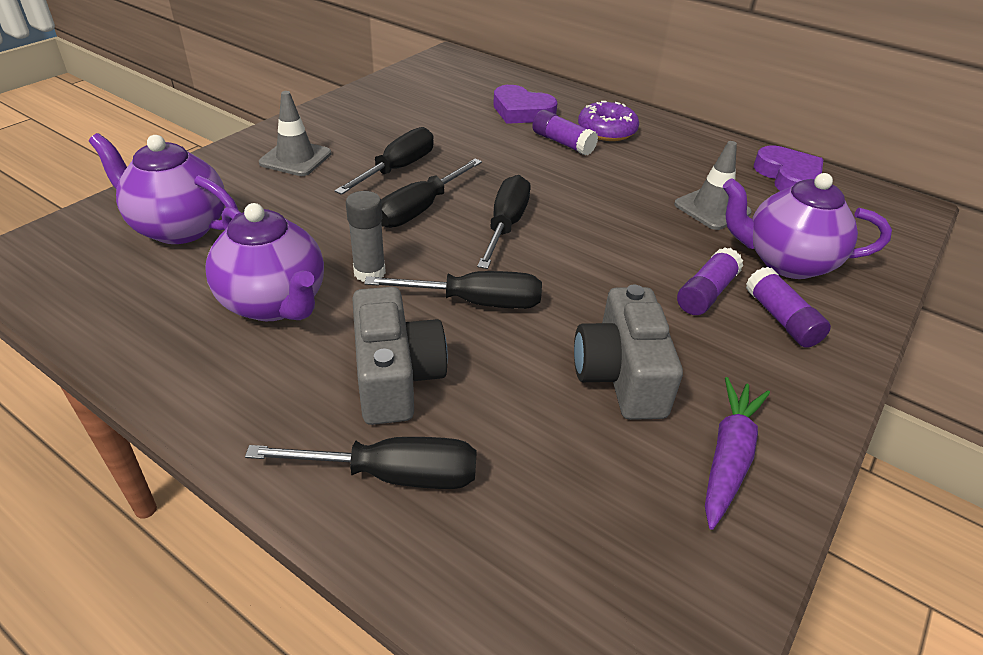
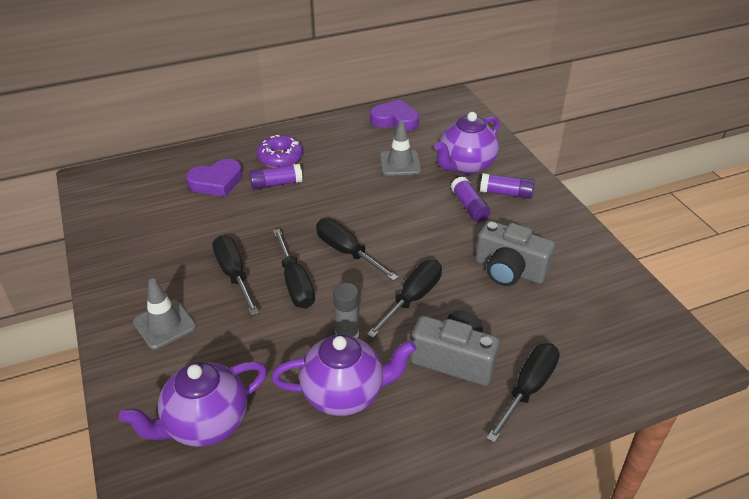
camera: 55 degrees left, 0 degrees up
(728, 457) = (582, 263): purple carrot -> none

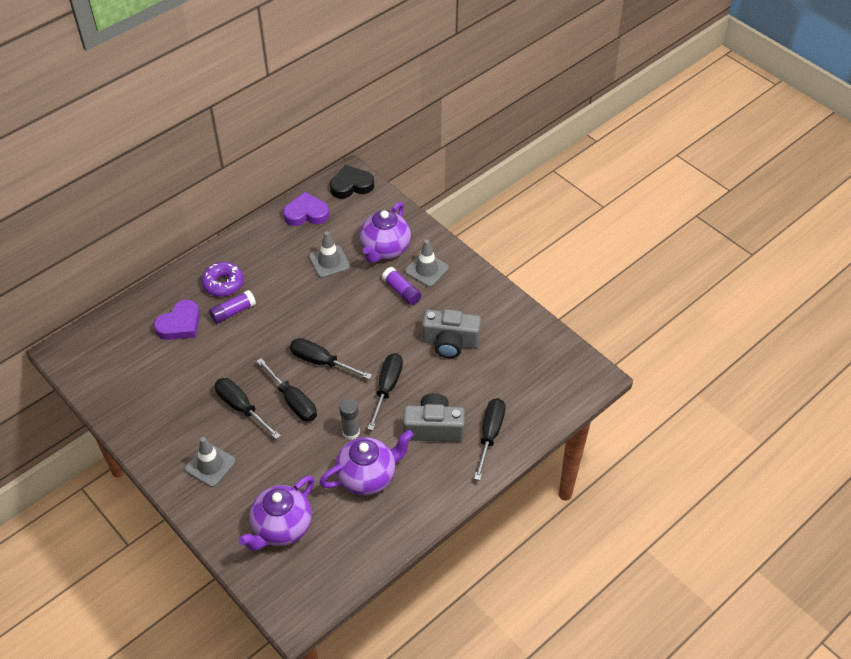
camera: 20 degrees left, 10 degrees up
(451, 107) = (351, 185): none -> black heart
(506, 193) = (426, 269): purple glue stick -> grey traffic cone

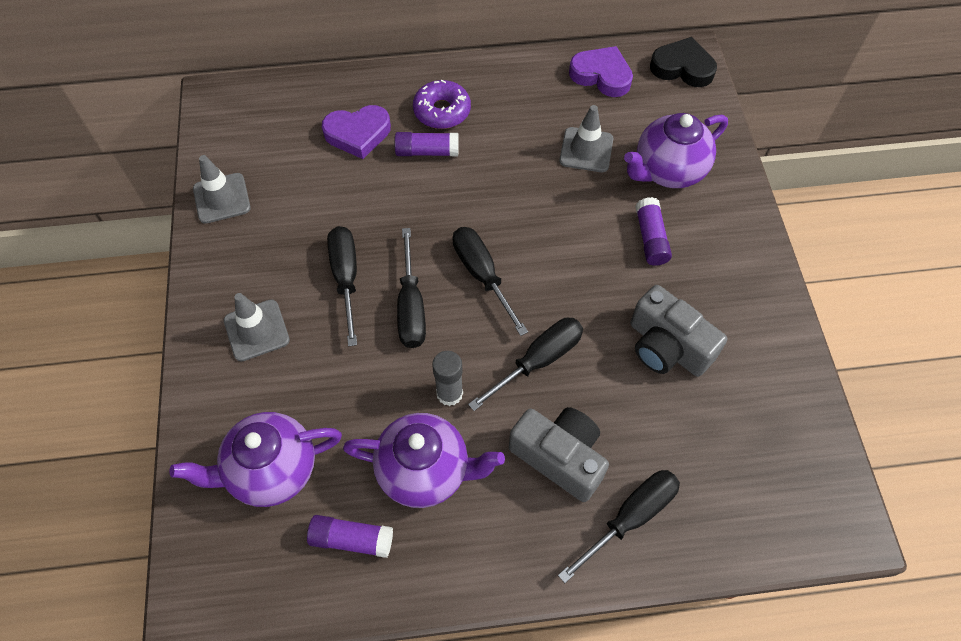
camera: 35 degrees right, 10 degrees up
(354, 532) = (351, 539): none -> purple glue stick
(426, 269) = (704, 227): grey traffic cone -> grey traffic cone (222, 198)

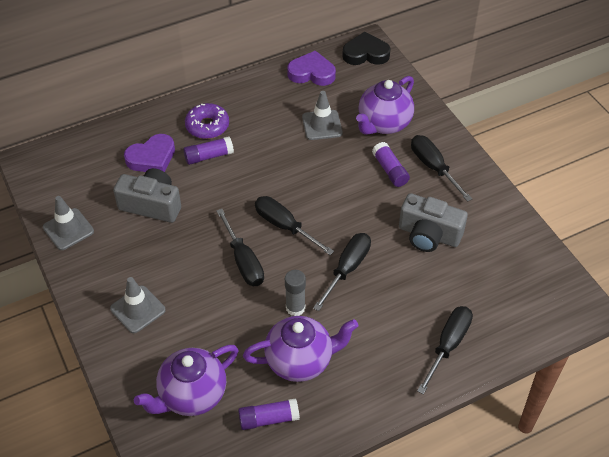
camera: 20 degrees left, 10 degrees down
(346, 277) = (187, 255): black screwdriver -> black screwdriver (433, 167)
(559, 457) = (387, 324): grey camera -> grey camera (152, 205)

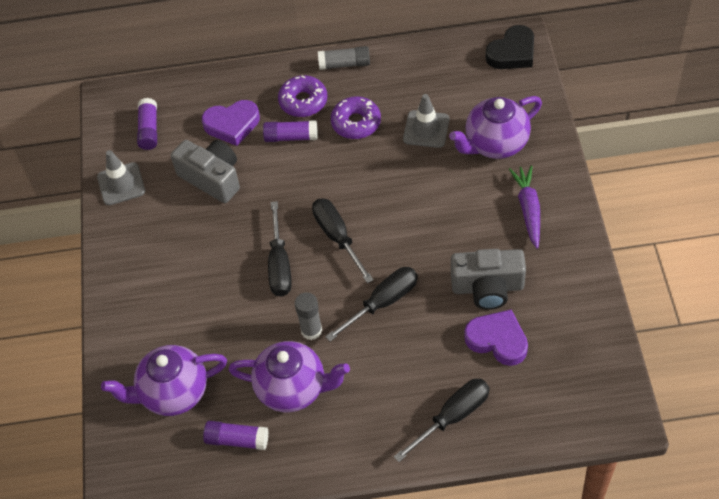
camera: 25 degrees right, 5 degrees up
(138, 309) = (156, 288): grey traffic cone -> none
(231, 90) = (345, 64): none -> grey glue stick
(260, 133) = (356, 123): none -> purple donut
(311, 73) = (441, 63): purple heart -> purple heart (497, 340)
(365, 53) = (512, 52): black heart -> black heart turned 120 degrees clockwise
(390, 170) = (478, 201): purple glue stick -> purple glue stick (149, 130)
(429, 235) = (487, 287): grey camera -> grey camera turned 45 degrees counterclockwise
(433, 167) = (528, 209): black screwdriver -> purple carrot

